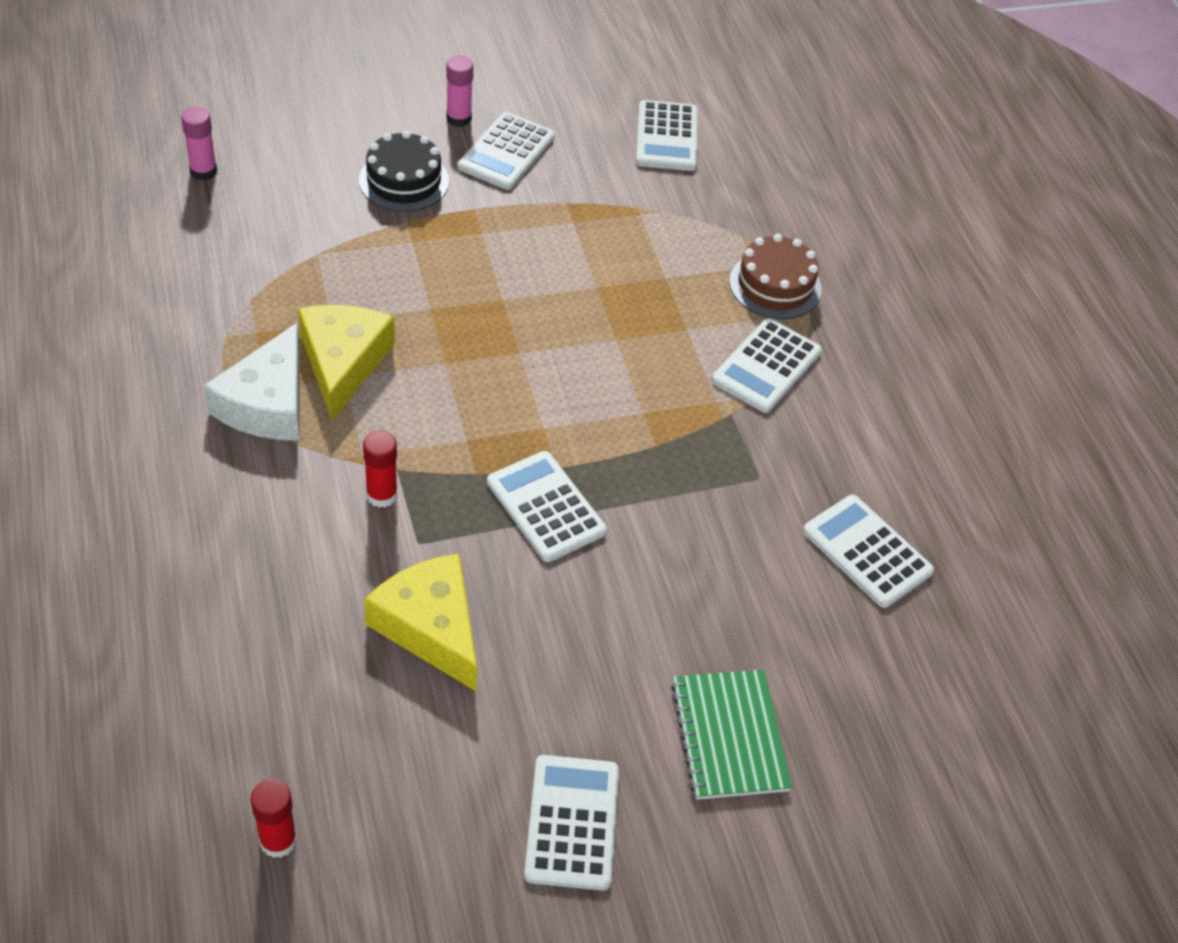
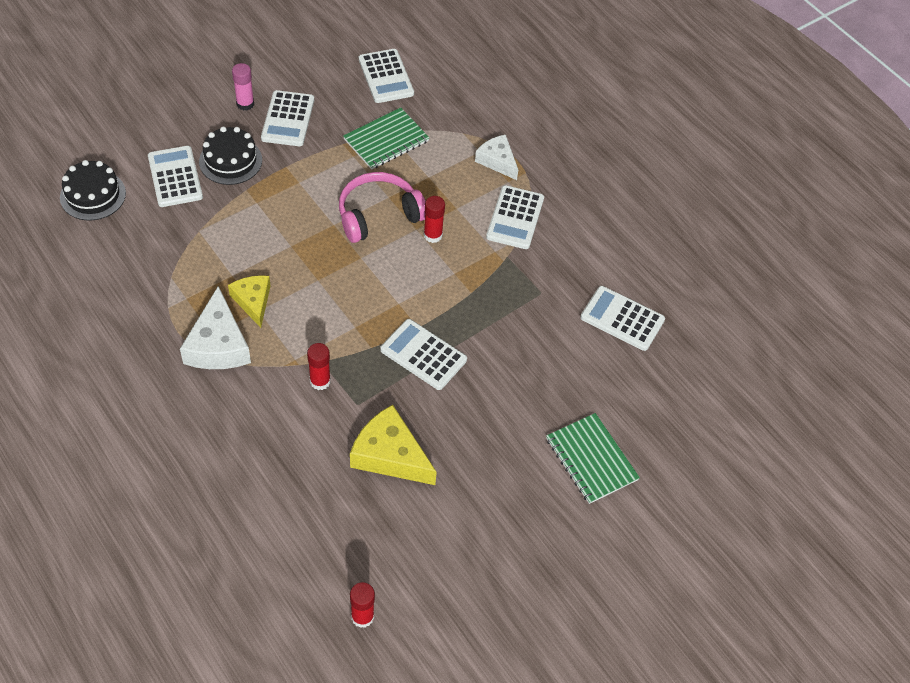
camera: 20 degrees left, 5 degrees up
(203, 171) = (93, 195): pink glue stick -> black cake
(343, 363) = (253, 301): yellow cheese -> yellow cheese, size x0.65
(571, 305) = (378, 215): none -> pink headphones
(572, 822) = (525, 543): white calculator -> white calculator (175, 177)
(628, 215) = (386, 140): none -> green notebook
(636, 354) = (433, 235): none -> red glue stick
(775, 285) = (497, 161): brown cake -> white cheese

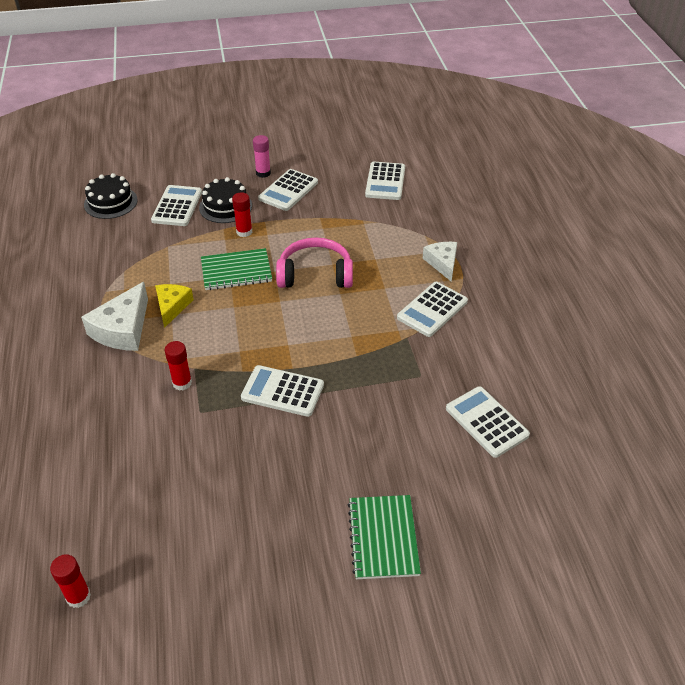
camera: 30 degrees right, 10 degrees down
(386, 140) = (357, 224): green notebook -> green notebook (236, 271)
(390, 455) = (199, 463): yellow cheese -> none
(423, 355) = (282, 391): white calculator -> white calculator turned 45 degrees counterclockwise
(433, 235) = (351, 302): red glue stick -> red glue stick (244, 232)

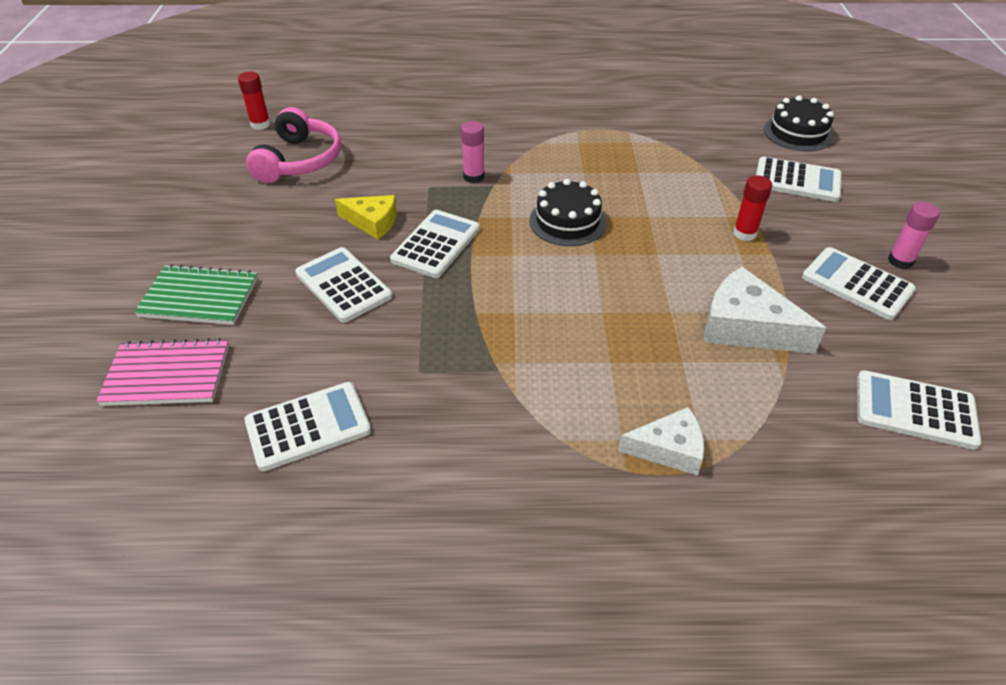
camera: 100 degrees right, 0 degrees up
(123, 329) = (566, 142): white cheese -> white cheese (746, 327)
(172, 306) = (597, 173): yellow cheese -> yellow cheese (372, 222)
(182, 383) = (473, 177): red glue stick -> pink glue stick
(225, 206) = (803, 220): black cake -> black cake (567, 221)
(236, 271) = (659, 222): green notebook -> none
(315, 274) = (647, 292): pink headphones -> pink headphones (299, 160)
(432, 310) = (551, 411): white calculator -> white calculator (343, 285)
(472, 524) = (167, 375): none -> pink notebook

